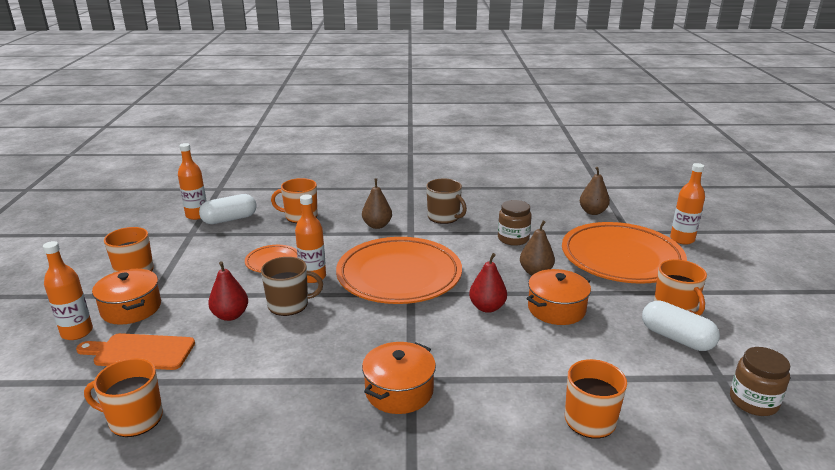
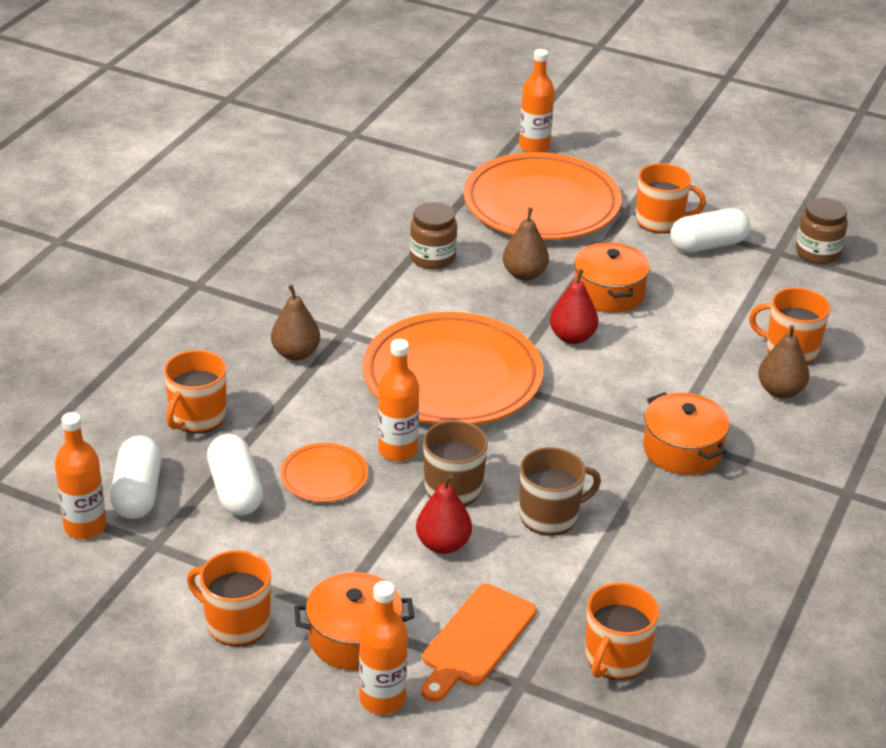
camera: 65 degrees left, 10 degrees up
(246, 241) = (235, 490): none -> white capsule
(444, 217) = (323, 289): brown mug -> brown mug (550, 516)
(592, 212) = (416, 172): brown pear -> brown pear (780, 391)

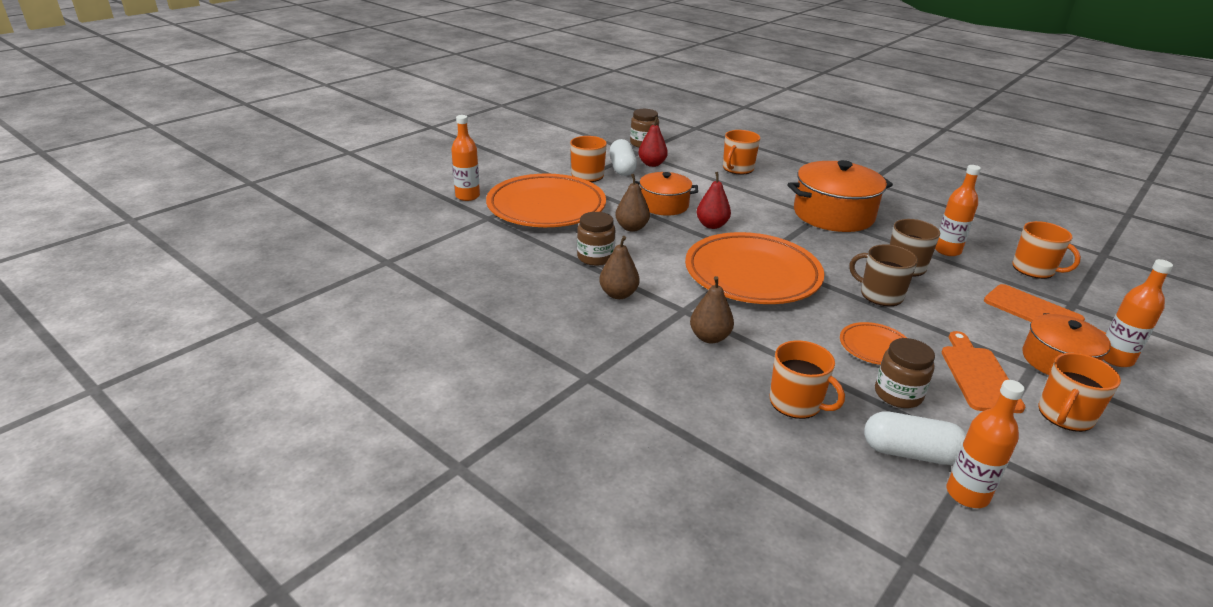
camera: 75 degrees left, 5 degrees down
(235, 490) = (898, 394): white capsule -> brown jar
(294, 559) = (978, 375): none -> orange cutting board
(397, 450) = (839, 310): orange bottle -> orange bottle (947, 250)
(443, 544) = (944, 309): red pear -> red pear (652, 164)
(682, 449) = (833, 214): orange pot -> orange pot, size x1.61
(780, 391) = (777, 179): brown pear -> brown pear (618, 294)

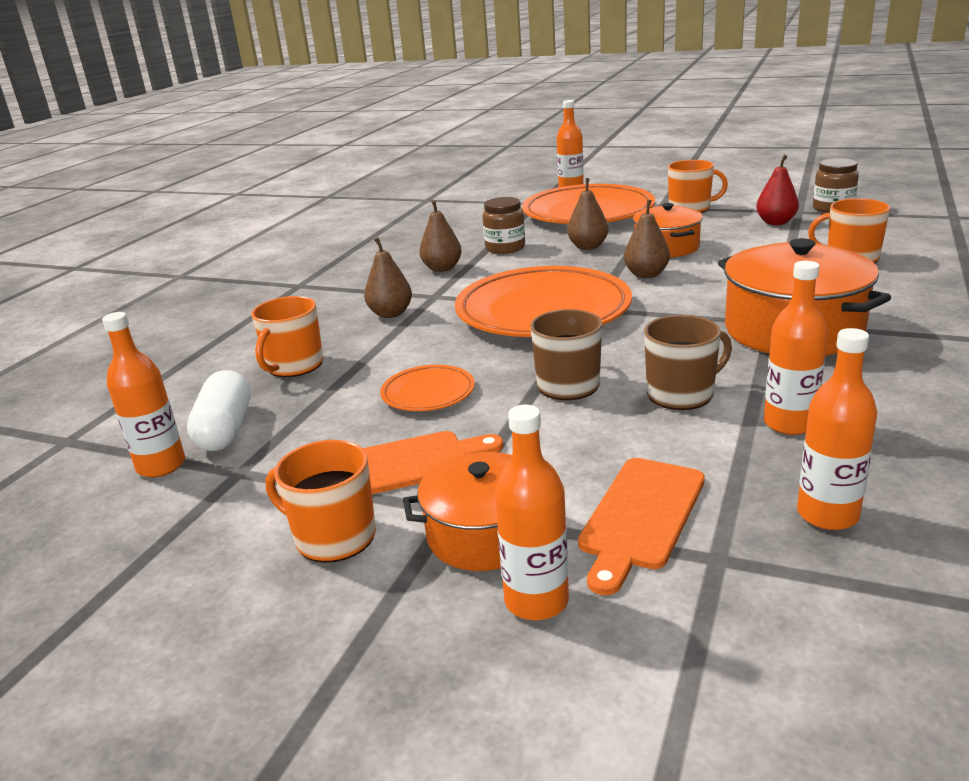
camera: 75 degrees right, 5 degrees down
(622, 168) = (737, 215): white capsule -> none
(712, 225) = (646, 275): red pear -> brown pear
(898, 394) = (332, 415): brown jar -> none
(1034, 269) = (827, 514): orange mug -> orange bottle

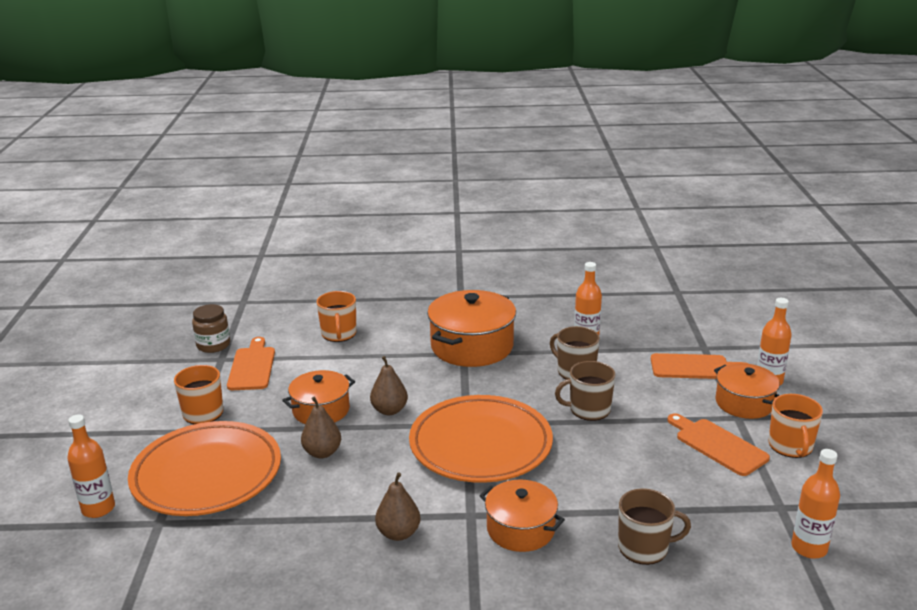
camera: 115 degrees left, 0 degrees up
(225, 430) = (749, 539): white capsule -> none
(294, 366) = (644, 548): orange mug -> brown mug
(390, 314) = (520, 529): brown pear -> orange pot
(428, 393) = (636, 462): orange plate -> none
(505, 248) = (329, 506): brown jar -> none
(775, 222) = (252, 367): red pear -> orange cutting board
(827, 514) = (654, 328): orange bottle -> none

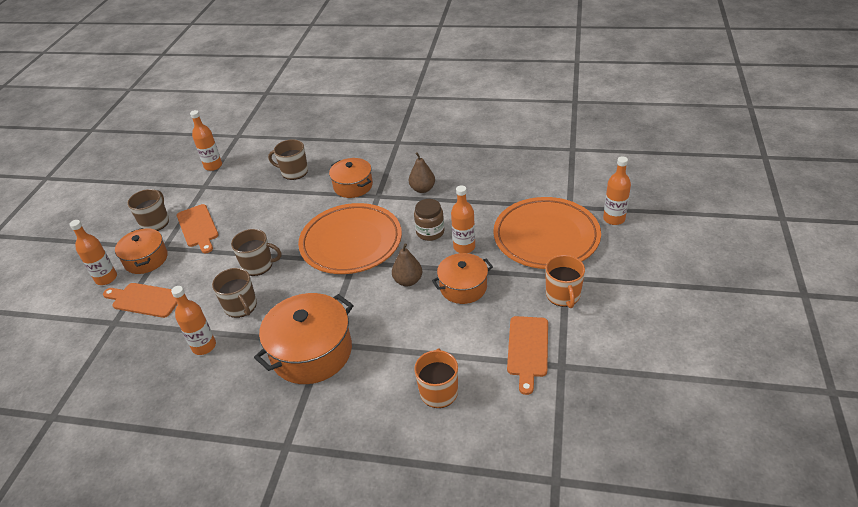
camera: 165 degrees left, 15 degrees up
(213, 345) = (574, 391): brown jar -> brown jar (430, 232)
(322, 452) = (464, 247): brown pear -> orange bottle
(790, 446) = (155, 222): orange mug -> brown mug

